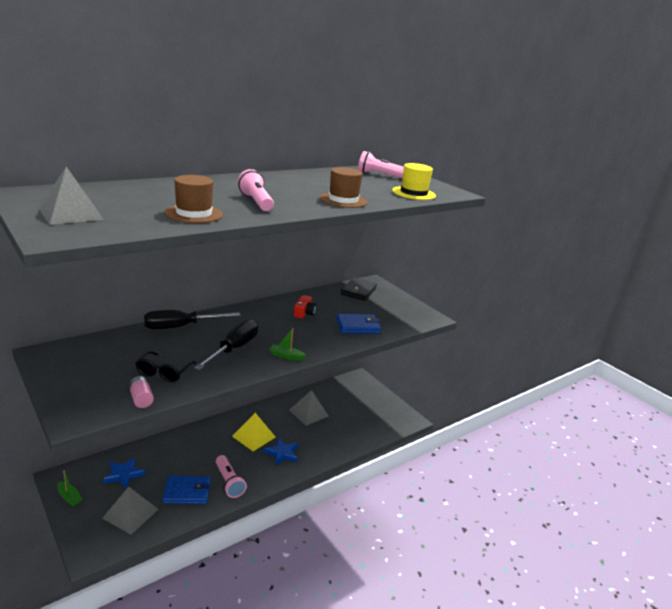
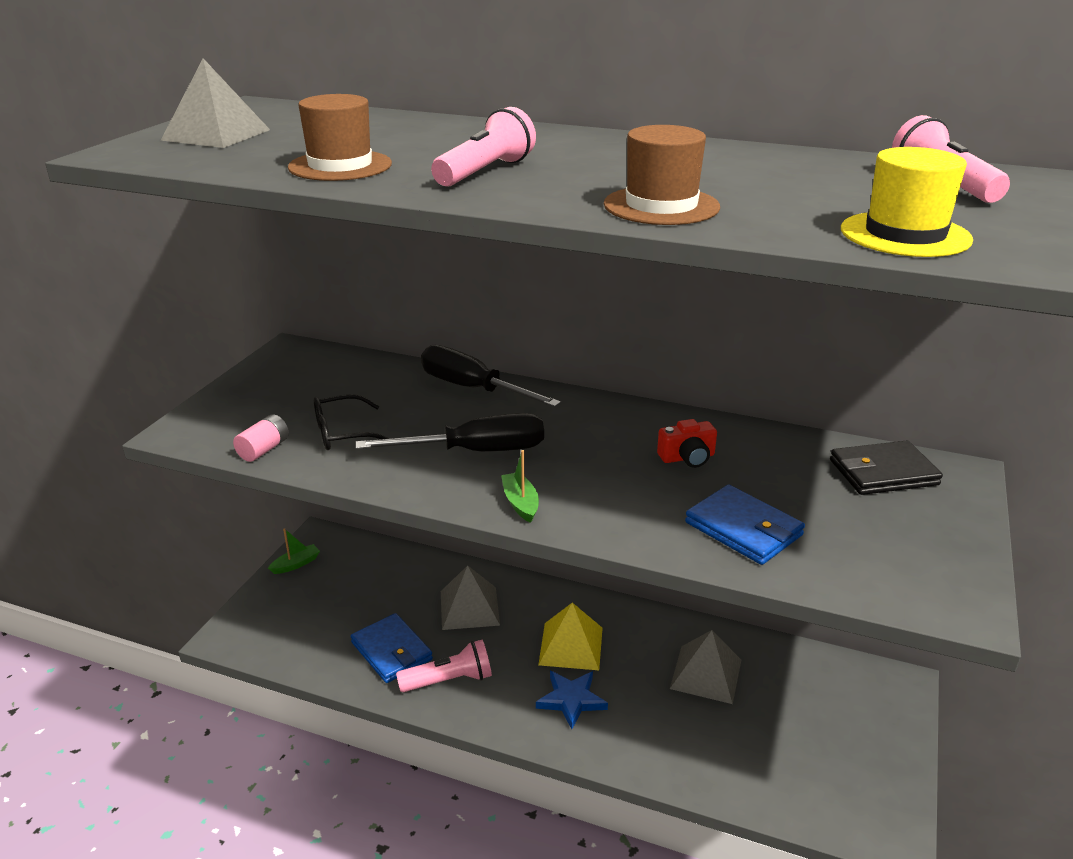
camera: 60 degrees right, 5 degrees up
(69, 497) = (296, 564): green boat -> green boat turned 135 degrees counterclockwise
(124, 474) = (370, 578): blue star -> none
(130, 513) = (311, 627): grey pyramid -> grey pyramid (469, 608)
(229, 482) = (449, 680): pink flashlight -> pink flashlight turned 135 degrees counterclockwise

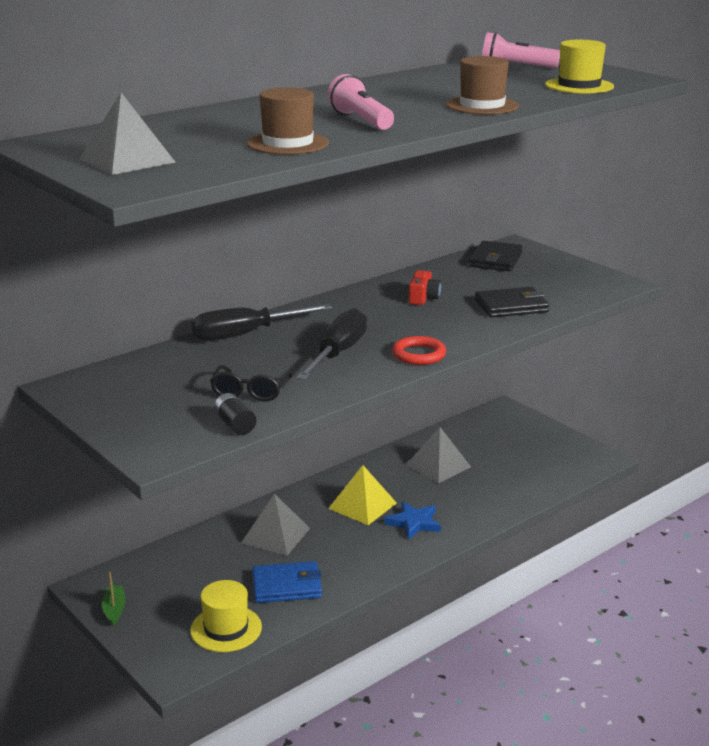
camera: 60 degrees left, 5 degrees down
(264, 449) = (235, 425): pink battery -> black battery
(303, 640) = (226, 629): none -> yellow hat
(449, 680) = (345, 568): pink flashlight -> none
(520, 503) = (419, 354): green boat -> red ring
(743, 529) = (511, 306): blue wallet -> black wallet

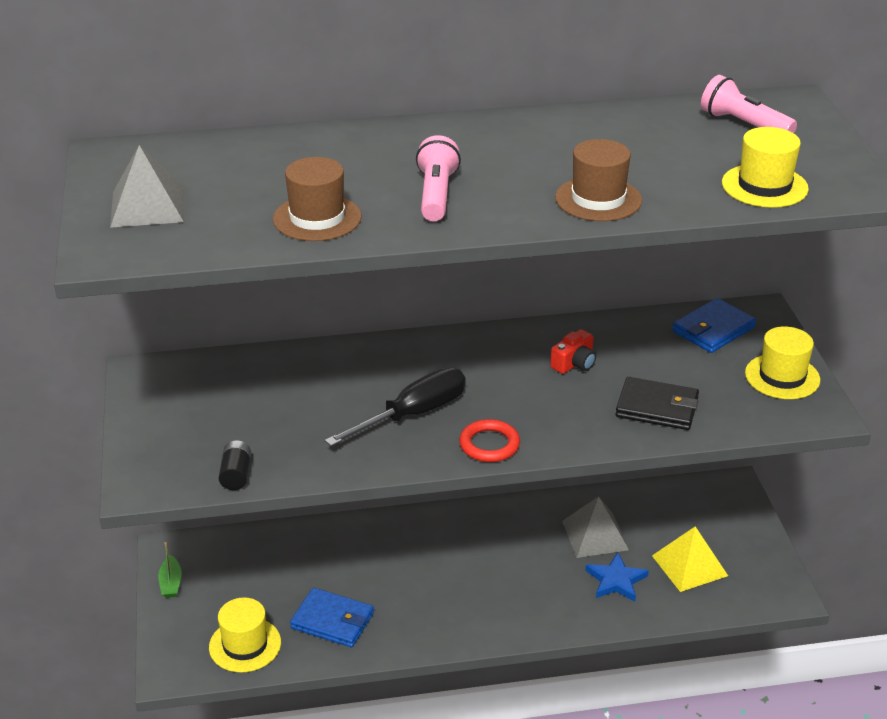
camera: 30 degrees right, 10 degrees up
(114, 609) = (171, 583): green boat -> green boat turned 150 degrees clockwise
(246, 334) = (352, 357): black screwdriver -> none
(250, 391) = (287, 437): black glasses -> none
(275, 535) = (367, 558): grey pyramid -> none
(362, 505) = (477, 555): yellow pyramid -> yellow pyramid (689, 565)
(414, 523) = (510, 597): blue star -> blue star (616, 581)
(495, 260) = (713, 329): black wallet -> blue wallet
(571, 272) = (782, 377): none -> yellow hat

